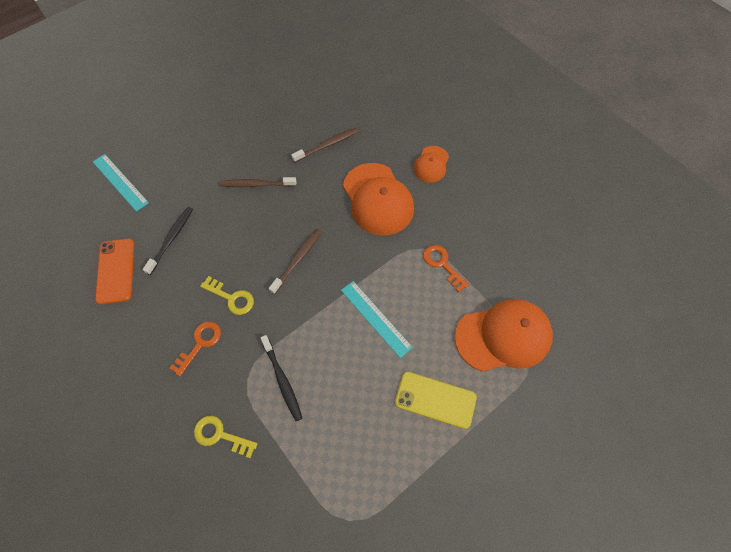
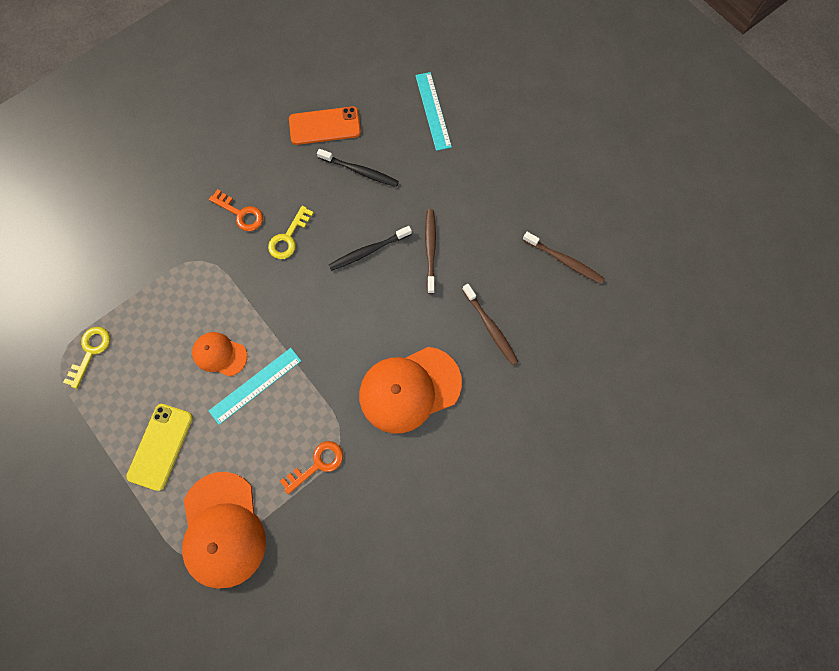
camera: 90 degrees right, 10 degrees up
(120, 182) = (433, 111): turquoise ruler -> turquoise ruler turned 60 degrees counterclockwise
(220, 435) = (150, 242): yellow key -> yellow key (90, 352)
(282, 380) = (196, 293): black toothbrush -> black toothbrush (368, 251)
(298, 260) = (330, 300): brown toothbrush -> brown toothbrush (564, 261)
(431, 164) = (463, 459): orange cap -> orange cap (219, 354)

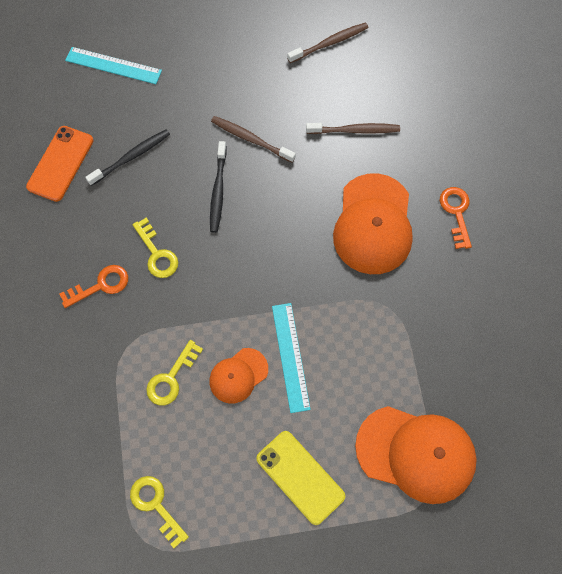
camera: 60 degrees left, 5 degrees down
(193, 306) = (171, 378): none -> yellow key
(317, 464) = (399, 337): orange key -> orange key (456, 213)

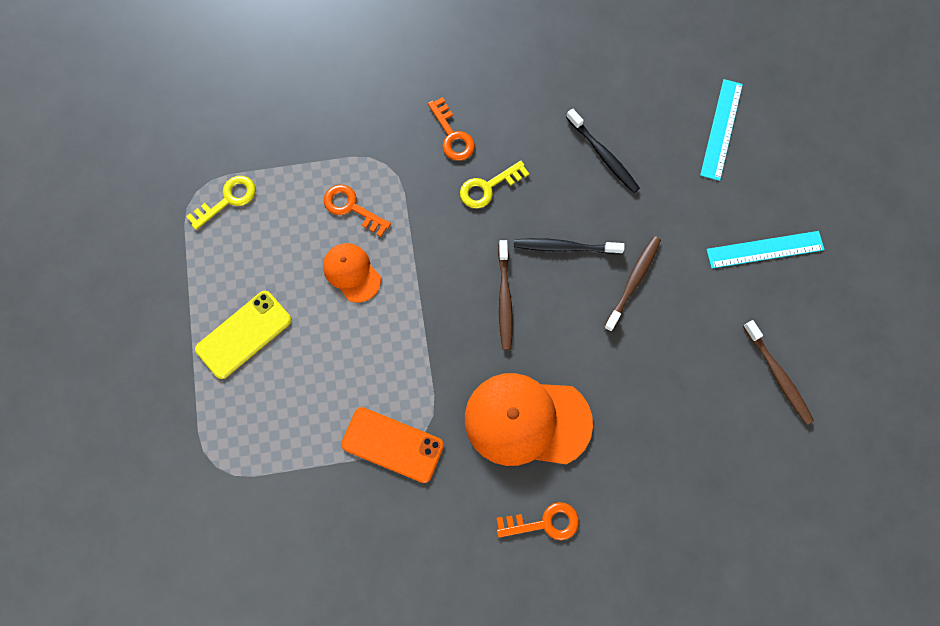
camera: 90 degrees right, 5 degrees up
(60, 163) = (592, 86): orange phone -> orange phone (392, 444)
(171, 378) = (351, 208): yellow key -> orange key
(290, 356) = (370, 325): turquoise ruler -> turquoise ruler (765, 249)
(355, 130) = (652, 403): brown toothbrush -> brown toothbrush (504, 299)
(416, 454) = (259, 455): orange cap -> none

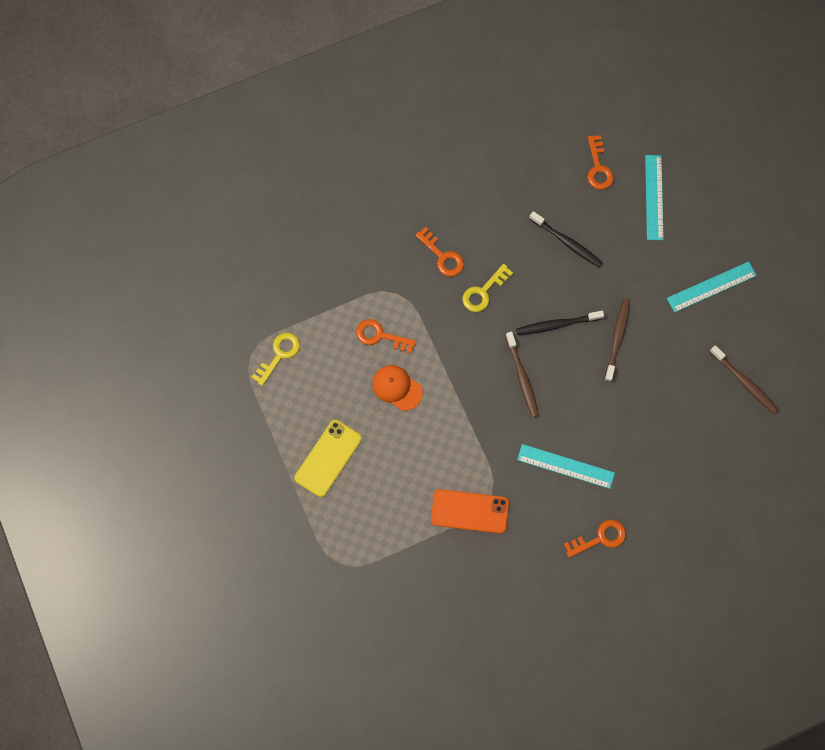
camera: 15 degrees left, 0 degrees up
(527, 420) = (565, 466): orange cap -> turquoise ruler
(664, 80) = (598, 168): none -> orange key

